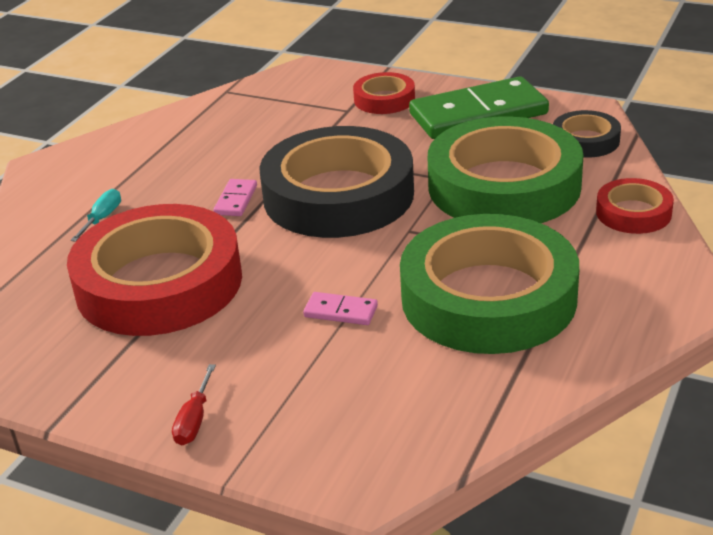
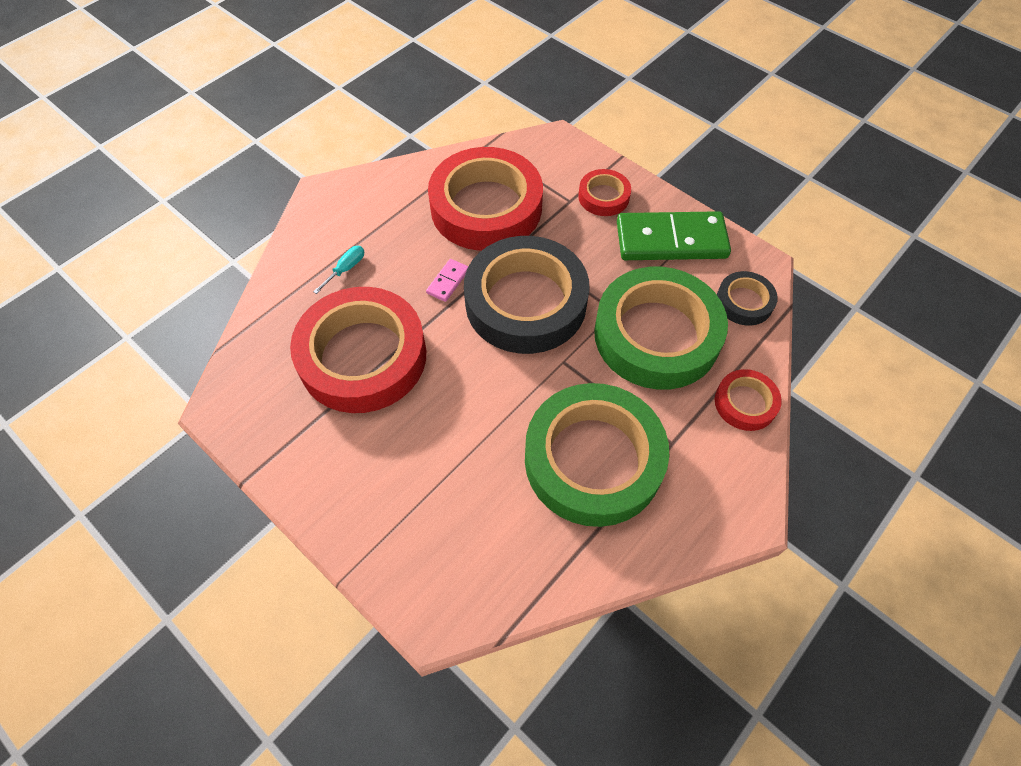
camera: 15 degrees right, 25 degrees up
(194, 420) = (340, 511): red screwdriver -> none
(252, 135) = (486, 207): none -> red tape
(341, 311) = (480, 435): pink domino -> none

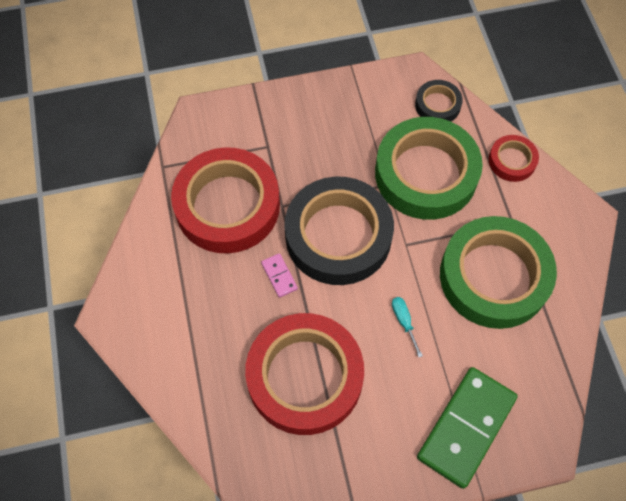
camera: 55 degrees left, 5 degrees up
(346, 269) = (209, 343): turquoise screwdriver -> turquoise screwdriver (404, 322)
(603, 197) = (282, 122): red tape -> none
(671, 240) = (354, 109): green domino -> green domino (466, 427)

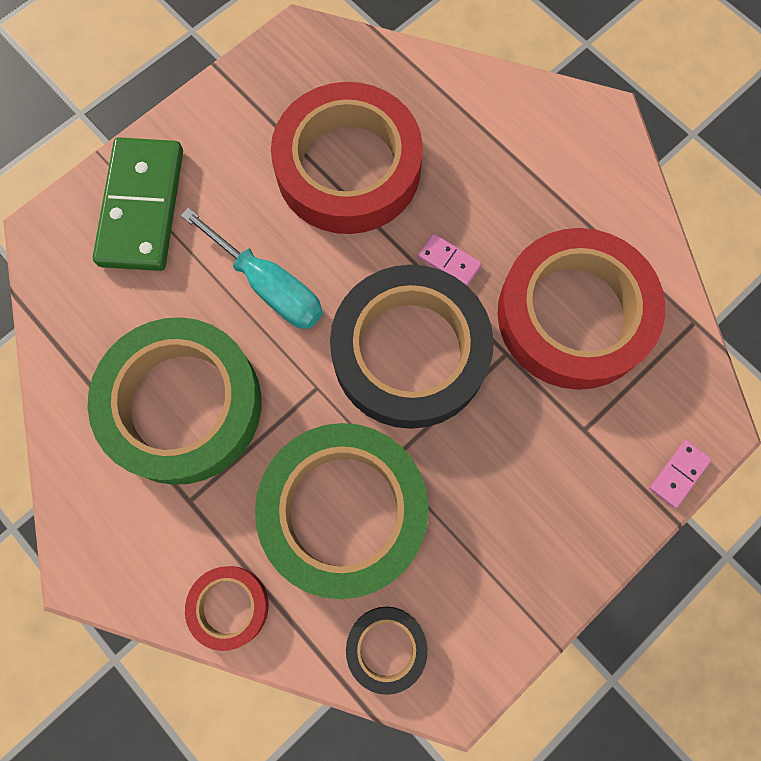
camera: 150 degrees right, 10 degrees up
(235, 103) = (678, 474): none -> pink domino
(404, 322) = (269, 286): turquoise screwdriver -> turquoise screwdriver, size x2.02

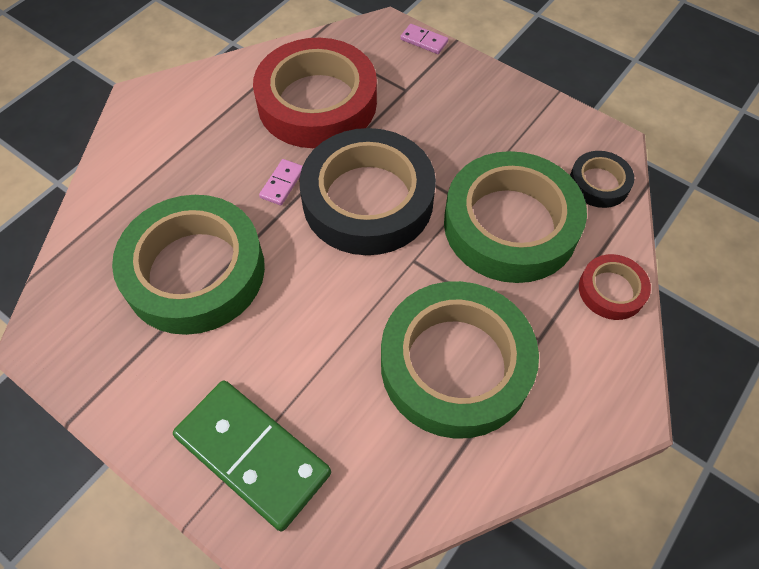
camera: 100 degrees left, 15 degrees down
(142, 207) = (253, 454): green domino -> green domino turned 45 degrees clockwise
(269, 286) = (325, 315): turquoise screwdriver -> none
(348, 167) = (195, 271): red tape -> green tape

